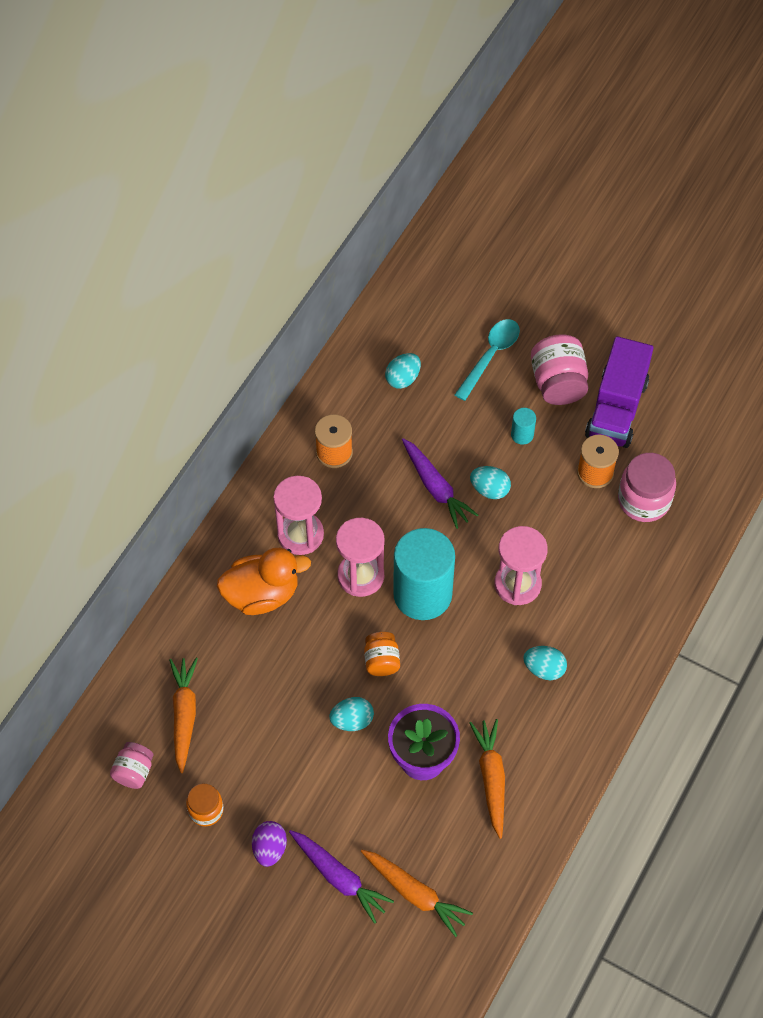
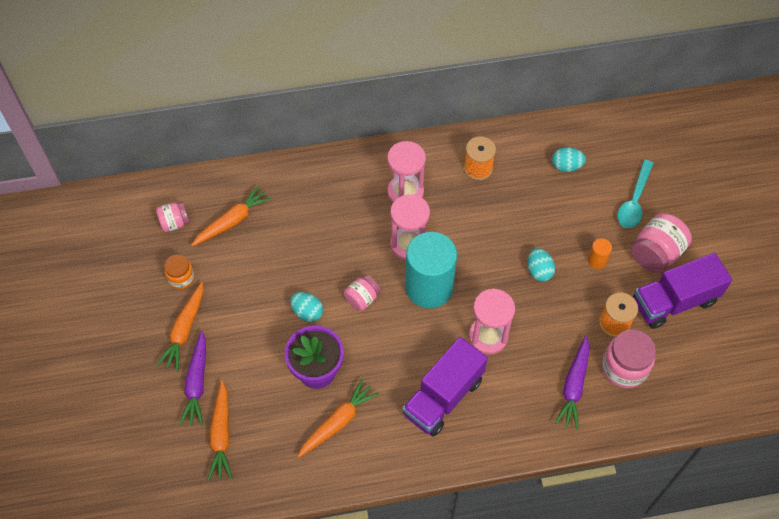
camera: 50 degrees right, 0 degrees up
(262, 594) = (347, 202): orange duck -> none
(269, 848) = (184, 330): purple egg -> orange carrot
(381, 661) = (362, 298): orange jar -> pink jar
(436, 487) = (509, 240): purple carrot -> purple carrot (574, 386)
(491, 356) = (634, 201): turquoise spoon -> turquoise spoon turned 120 degrees clockwise
(522, 435) = (597, 260): turquoise cylinder -> orange cylinder
(544, 669) = (443, 397): turquoise egg -> purple truck

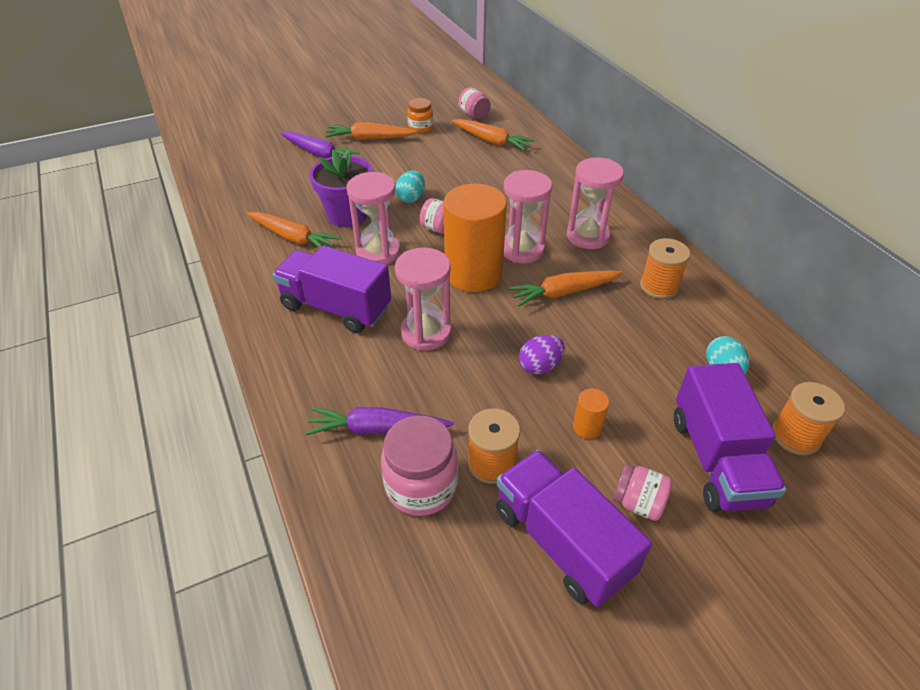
camera: 75 degrees right, 15 degrees down
(197, 383) = (319, 154): purple carrot -> purple carrot turned 135 degrees counterclockwise
(221, 435) = (270, 175): orange carrot -> orange carrot (563, 292)
(379, 353) = (378, 251): none -> pink hourglass
(429, 287) = (473, 273): turquoise cylinder -> orange cylinder
(539, 271) = (540, 366): turquoise egg -> purple egg
(625, 153) = (795, 436): none -> orange spool
(634, 201) = (716, 460): turquoise spoon -> purple truck
(656, 253) = (638, 503): pink jar -> pink jar, size x0.60

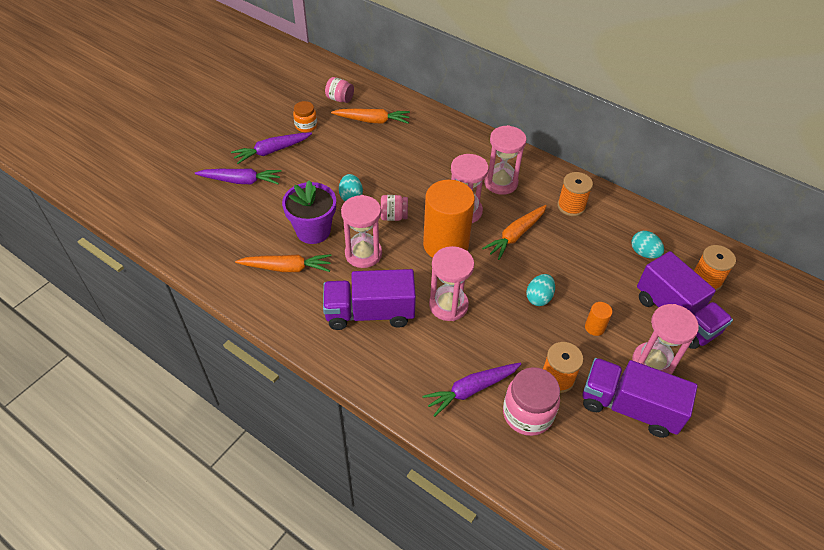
camera: 30 degrees left, 5 degrees up
(369, 138) = (272, 151): orange carrot -> purple carrot
(540, 366) = (539, 297): purple egg -> turquoise egg
(638, 503) = (652, 362): pink jar -> pink hourglass

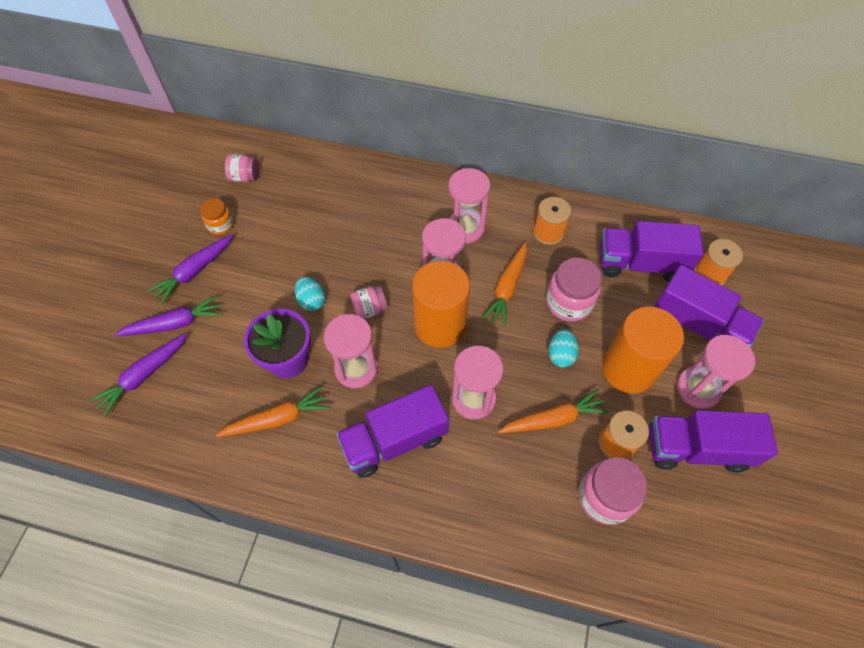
camera: 20 degrees left, 10 degrees up
(372, 121) = (294, 194): orange carrot -> orange carrot (553, 419)
(471, 390) = (538, 492): purple carrot -> purple carrot (144, 376)
(564, 262) = (568, 302): none -> pink jar
(594, 327) = (628, 369): orange cylinder -> orange cylinder, size x2.46
(644, 253) = (640, 264): turquoise egg -> purple truck

